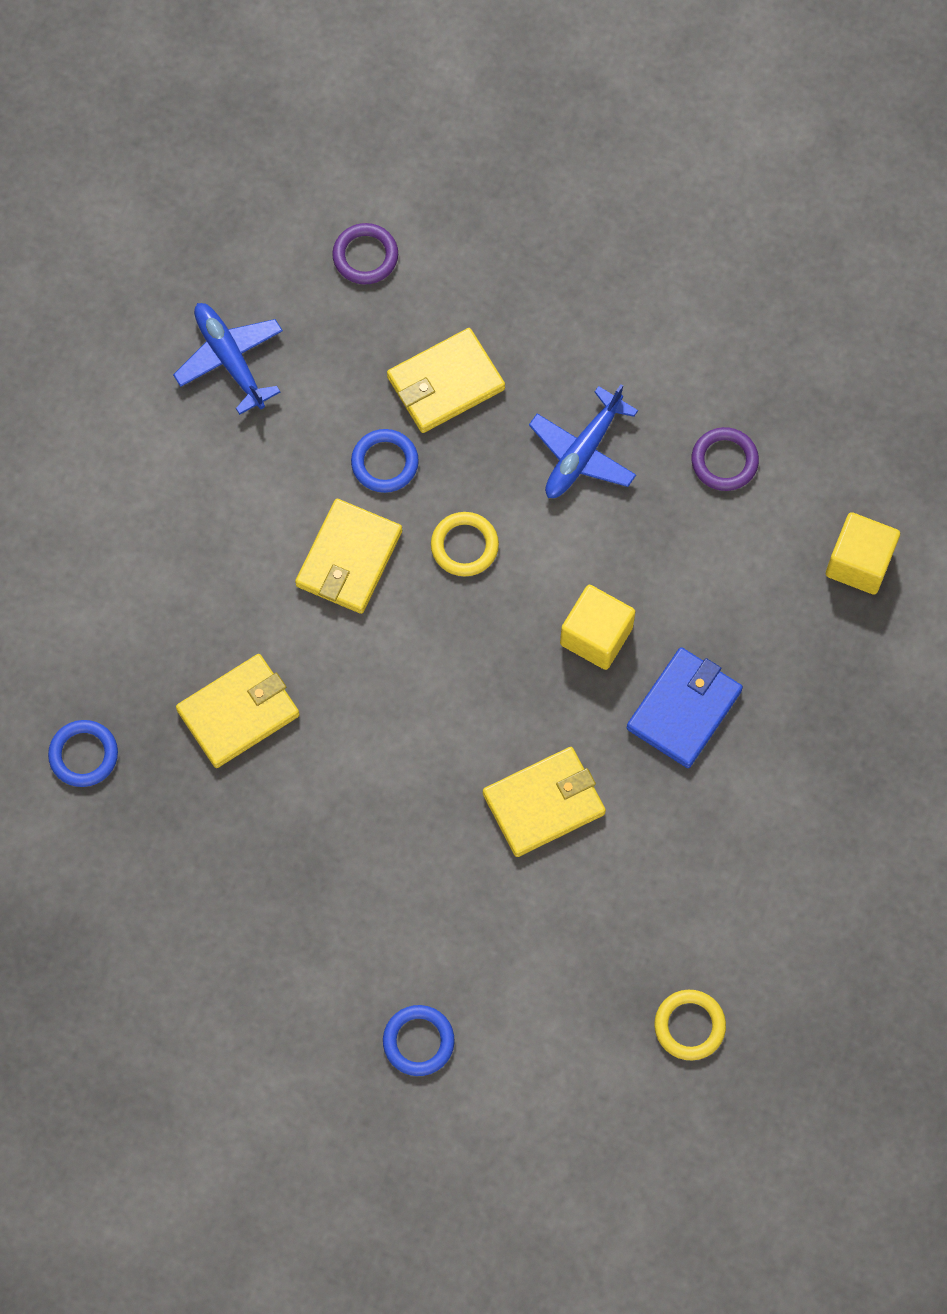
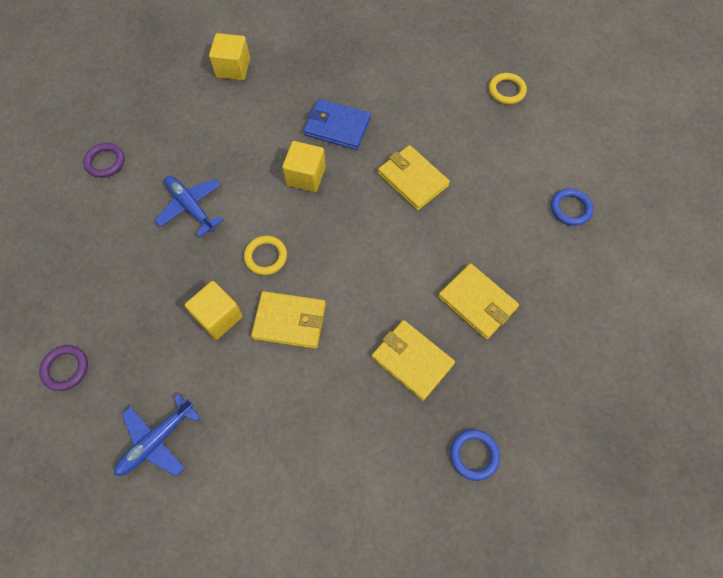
camera: 105 degrees left, 5 degrees down
(384, 463) = (218, 317): blue ring -> yellow cube
(445, 383) = (156, 294): yellow wallet -> yellow wallet (477, 302)
(583, 452) = (191, 207): blue plane -> blue plane turned 150 degrees counterclockwise
(724, 461) = (184, 137): purple ring -> purple ring (105, 162)

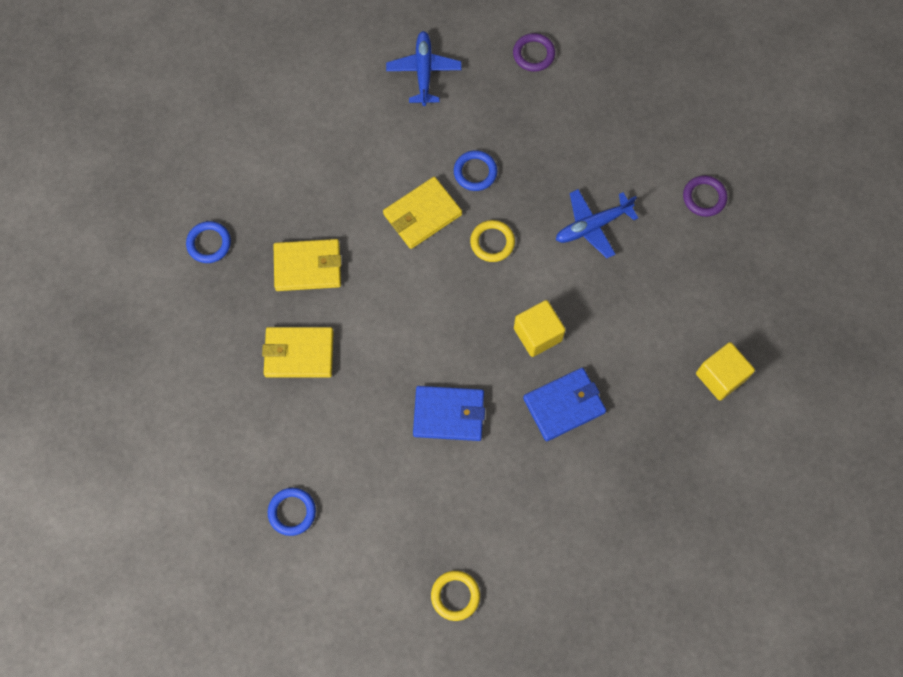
camera: 135 degrees right, 5 degrees up
(191, 207) = (593, 226): blue plane -> blue plane turned 150 degrees clockwise
(218, 317) = (475, 172): yellow cube -> blue ring
(412, 179) = (449, 414): yellow wallet -> blue wallet

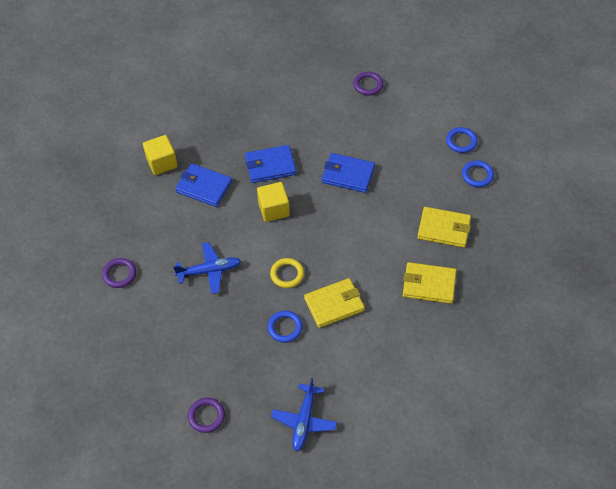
camera: 165 degrees left, 15 degrees down
(209, 243) = (503, 316): blue ring -> blue ring (477, 175)
(455, 596) = (368, 85): yellow ring -> purple ring
(646, 349) = (204, 187): none -> blue wallet

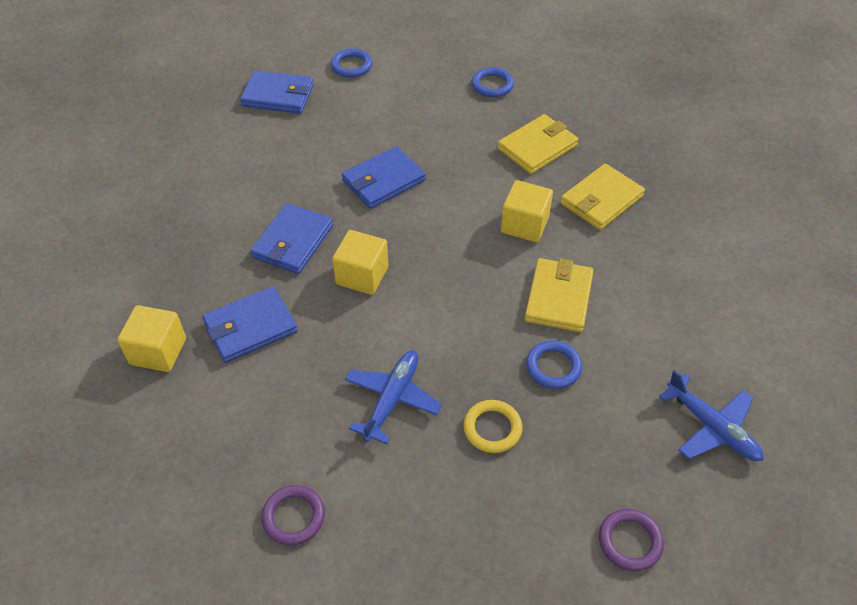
camera: 55 degrees left, 5 degrees down
(287, 274) = (473, 318): yellow ring -> yellow ring (492, 428)
(368, 85) = (278, 95): purple ring -> blue wallet
(374, 258) = (524, 225): none -> yellow cube
(461, 141) = (436, 72): blue ring -> blue ring (351, 66)

